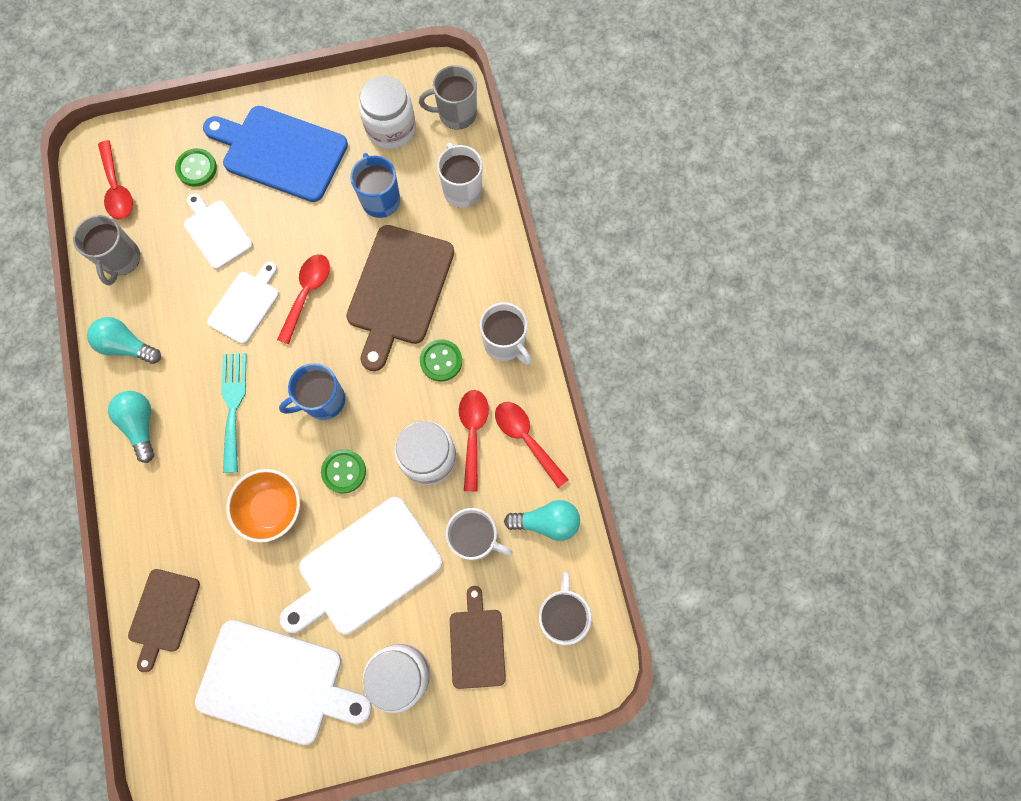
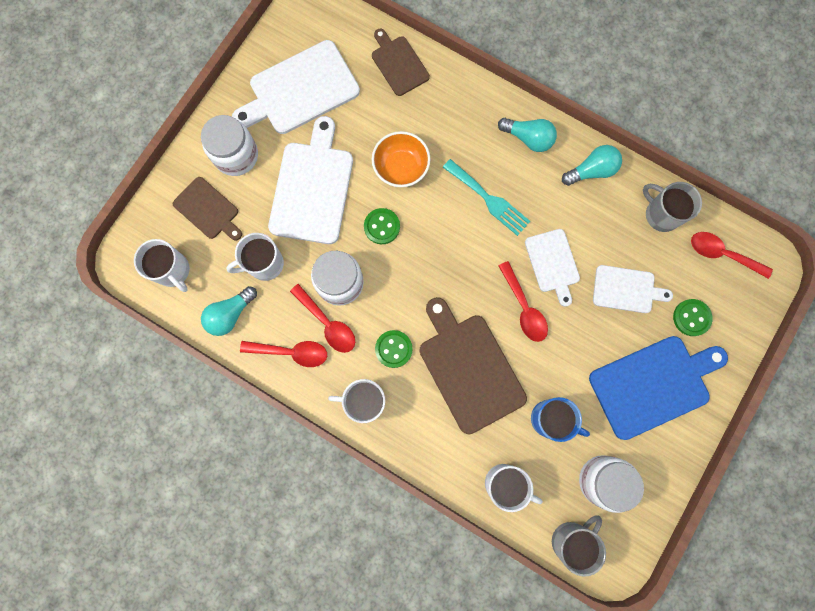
camera: 135 degrees right, 5 degrees up
(323, 401) = (439, 254): blue mug -> none

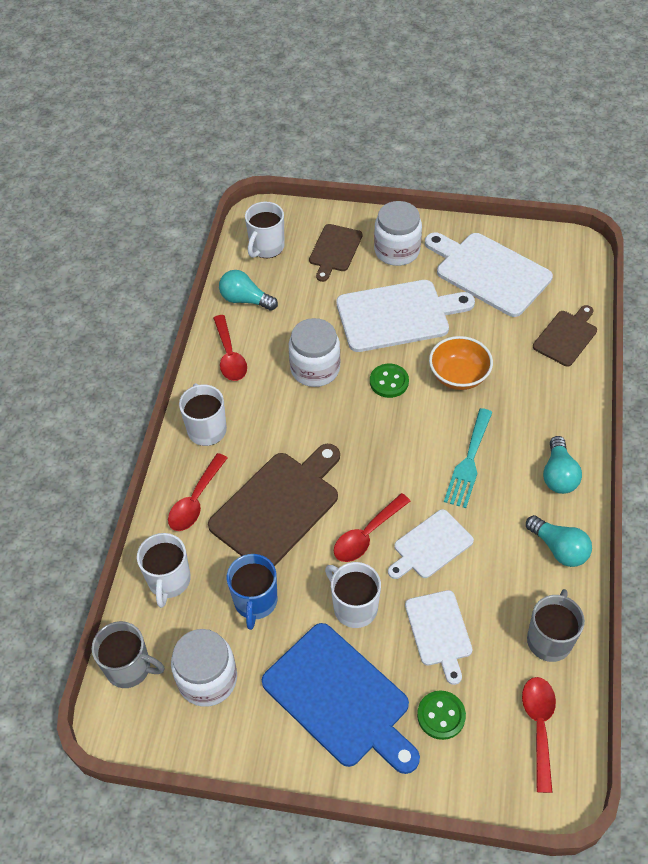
camera: 70 degrees right, 25 degrees down
(264, 264) = (304, 307): white mug -> white mug (354, 607)
(327, 323) = (270, 373): red spoon -> red spoon (196, 500)
(393, 349) = (269, 434): green button -> none

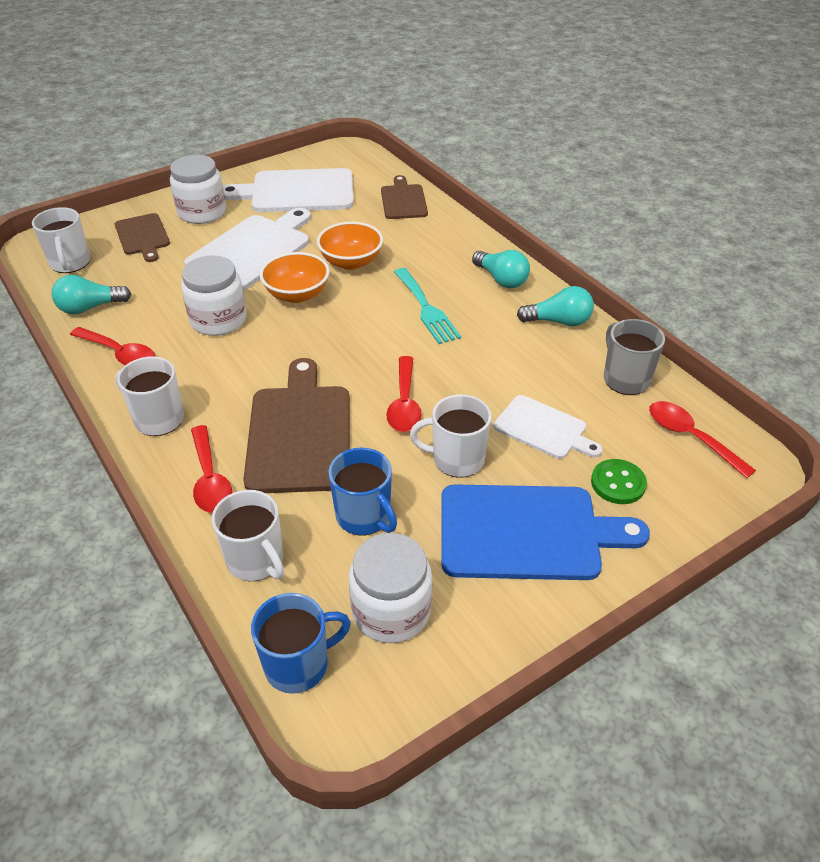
camera: 45 degrees left, 10 degrees down
(130, 668) = (298, 664): grey mug -> blue mug
(389, 382) = (297, 294): green button -> orange bowl
(430, 546) = (465, 378): white cutting board -> none

